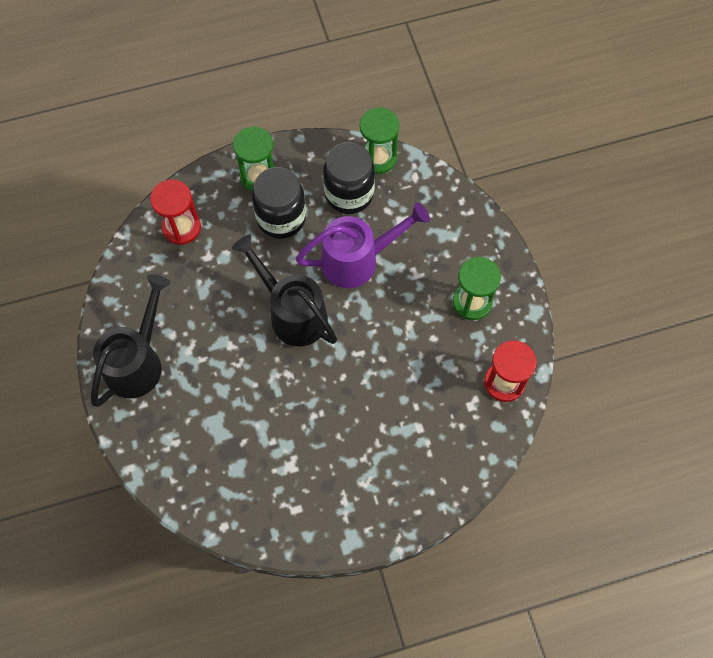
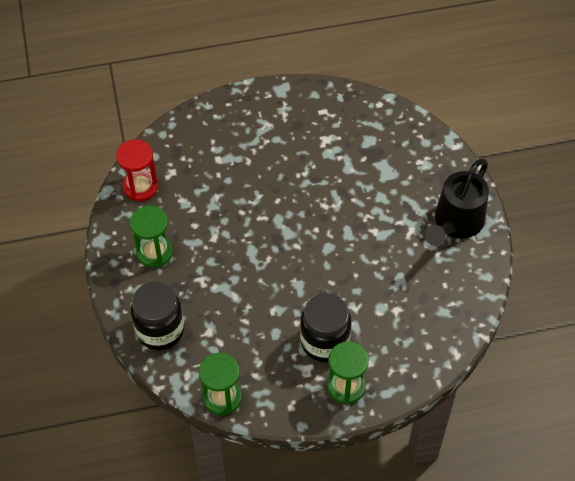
camera: 175 degrees left, 10 degrees down
(181, 227) = (422, 339): red hourglass -> none
(292, 313) = (318, 254): black watering can -> none
(349, 194) = (256, 361): black jar -> black jar (160, 330)
(357, 260) = (254, 296): purple watering can -> none

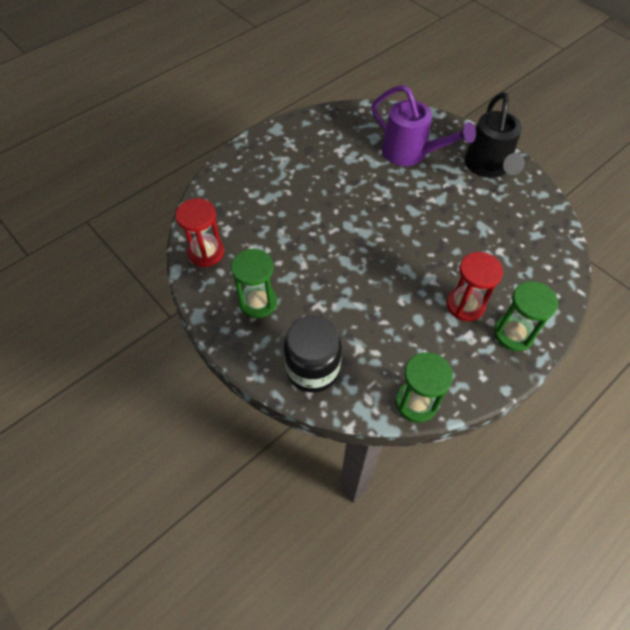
camera: 30 degrees left, 0 degrees up
(324, 341) = (465, 305): black jar -> red hourglass
(391, 174) = (410, 153): none -> purple watering can

